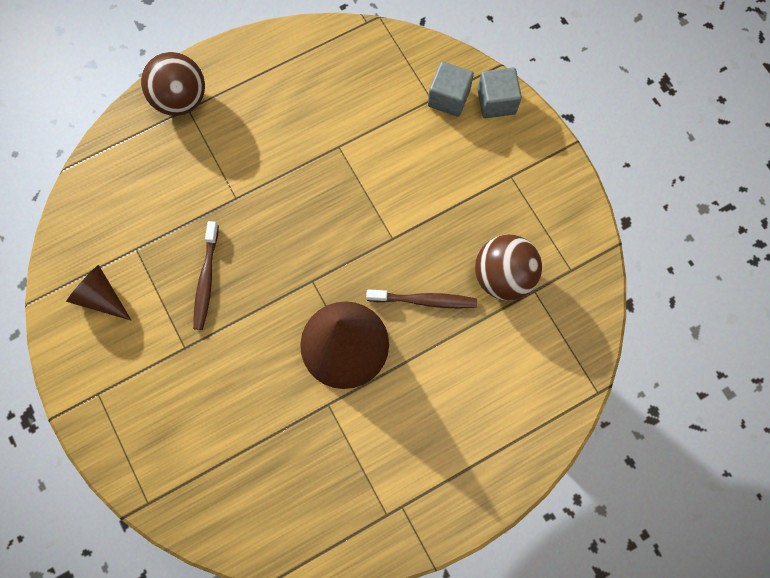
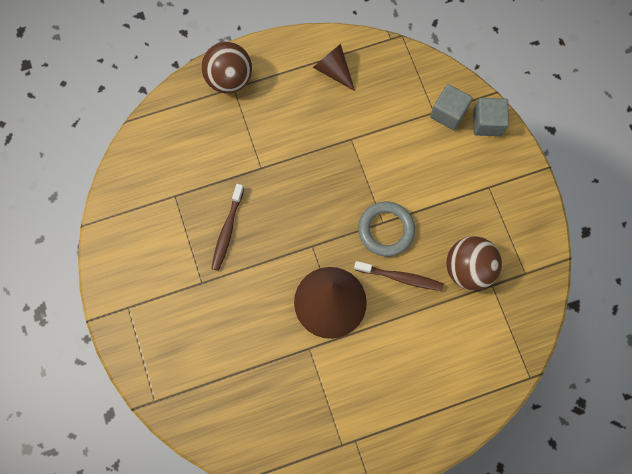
camera: 10 degrees right, 0 degrees up
(101, 297) = (142, 230): brown cone -> brown cone (333, 70)
(397, 247) = (386, 230): none -> grey ring

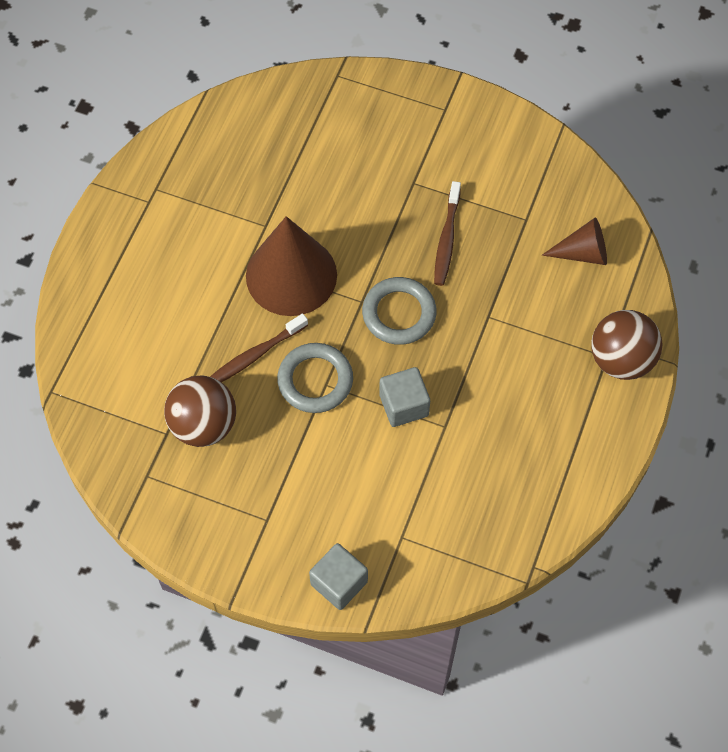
camera: 130 degrees right, 10 degrees down
(227, 230) = (447, 239): brown toothbrush -> brown toothbrush turned 135 degrees counterclockwise
(302, 218) = (399, 313): none -> grey ring
(333, 70) = (543, 472): brown cone -> brown cone (582, 253)
(448, 113) = (387, 550): grey cube -> grey cube (404, 405)

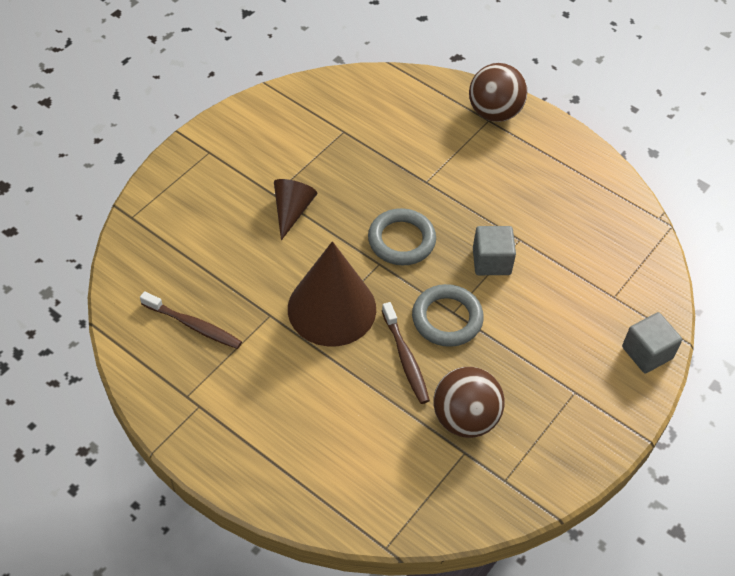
camera: 75 degrees left, 10 degrees down
(447, 239) = (341, 187): brown toothbrush -> brown toothbrush (193, 325)
(582, 253) = (390, 106): brown cone -> brown cone (292, 211)

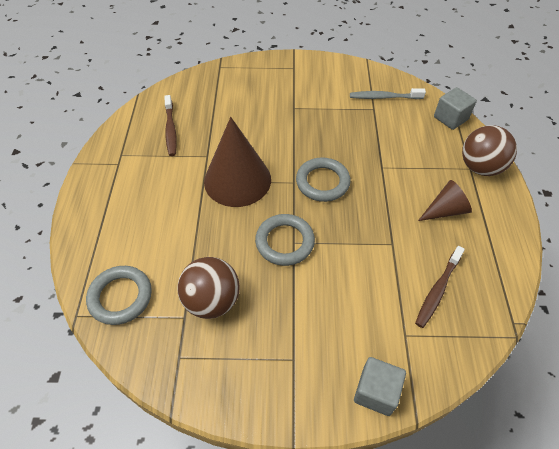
camera: 55 degrees right, 0 degrees up
(292, 211) = (290, 121): brown cone -> brown cone (445, 210)
(336, 111) = (384, 97): none -> grey toothbrush
(396, 495) = (120, 297): none -> grey ring
(405, 358) = (233, 238): brown toothbrush -> brown toothbrush (438, 290)
(491, 261) = (356, 239): grey cube -> grey cube (450, 118)

